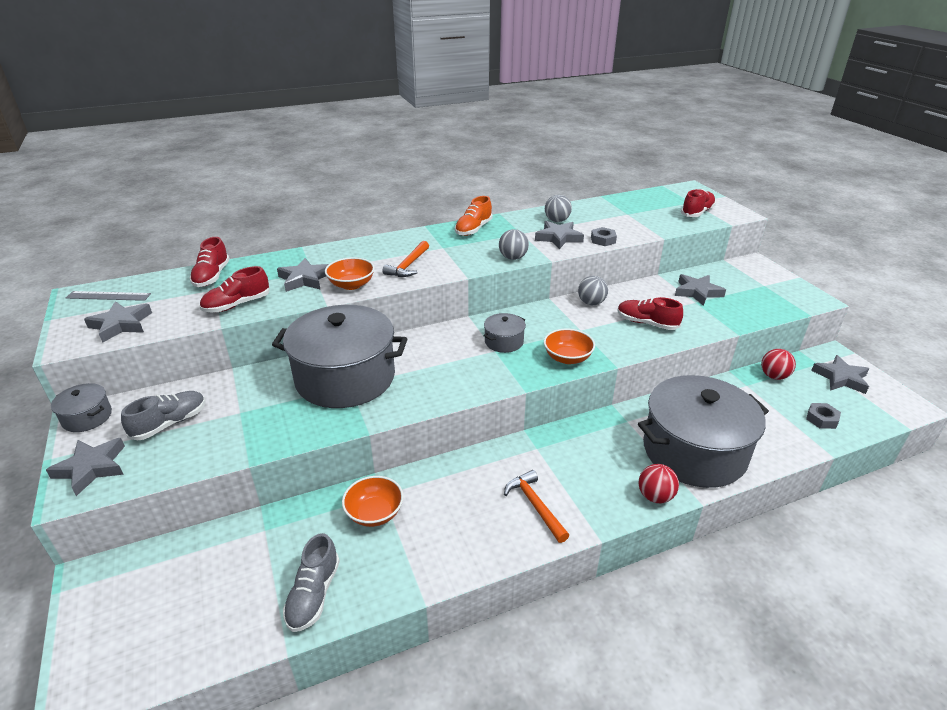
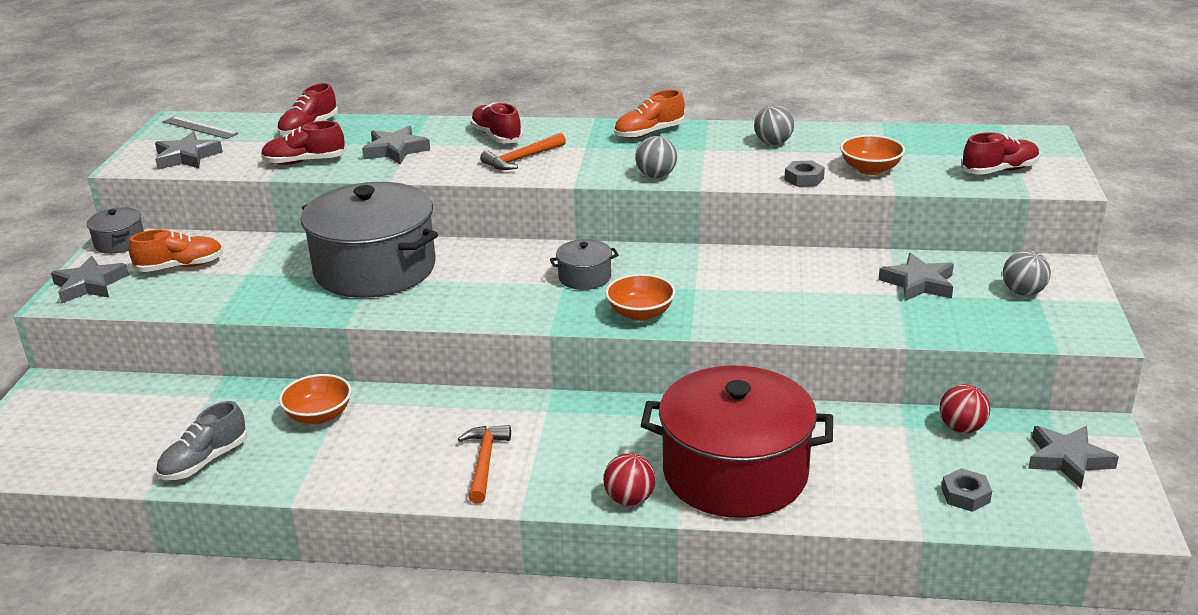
camera: 30 degrees right, 5 degrees down
(170, 423) = (180, 266): grey shoe -> orange shoe
(351, 285) = (437, 166): orange bowl -> orange bowl (870, 169)
(558, 238) = (746, 164): grey star -> none
(591, 303) = (748, 261): grey ball -> grey ball (1023, 292)
(646, 323) = (793, 302): red shoe -> red shoe (496, 136)
(694, 451) = (735, 473): grey pot -> red pot

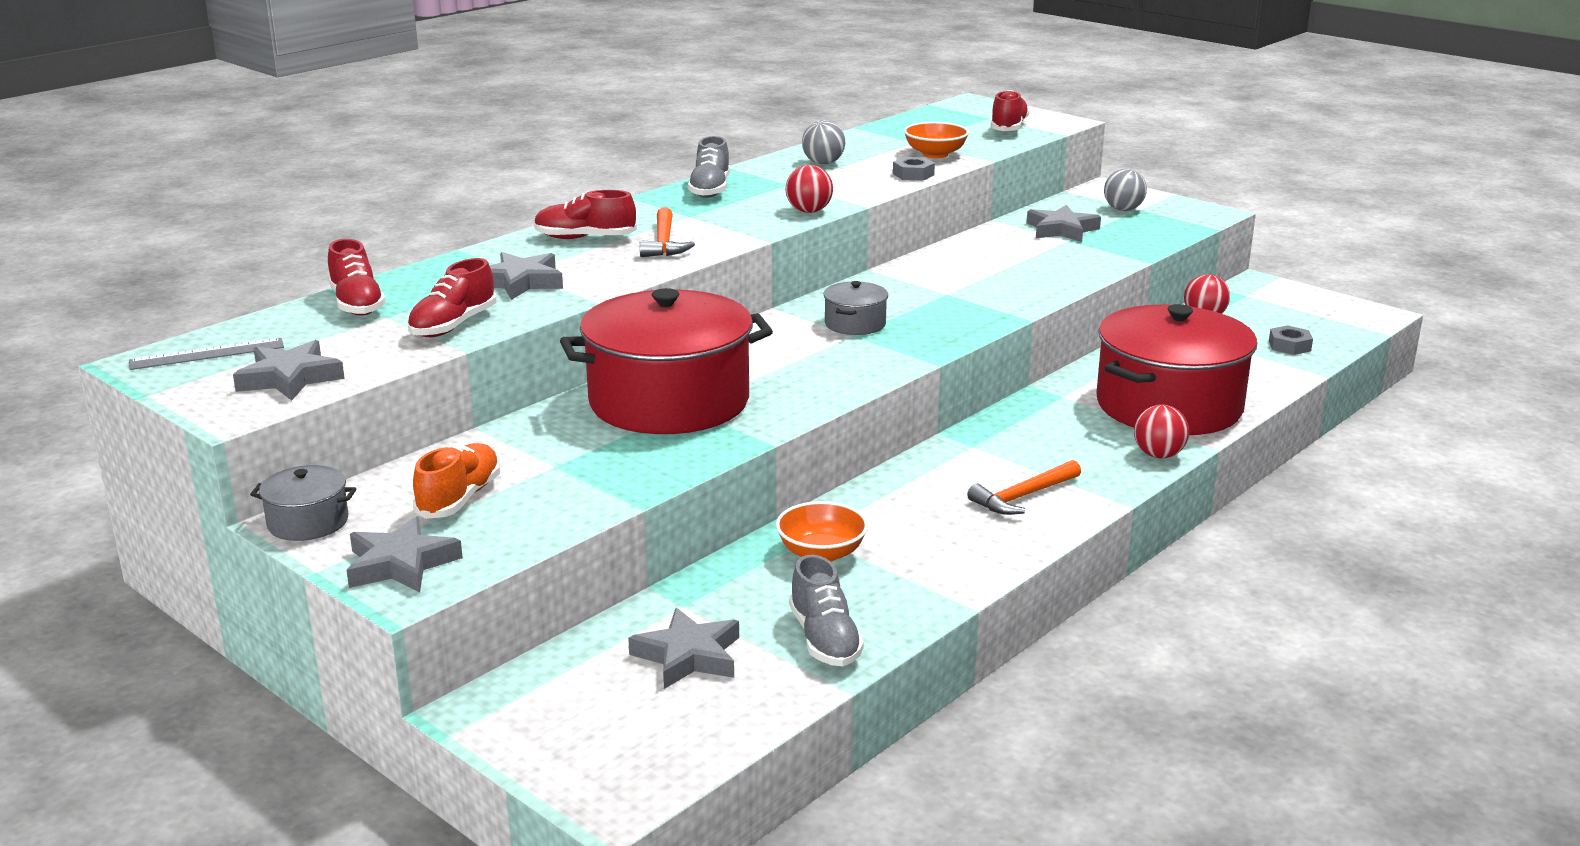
camera: 55 degrees left, 5 degrees down
(375, 269) = (669, 401): grey pot -> red pot
(484, 462) = (1023, 497): orange hammer -> orange hammer turned 75 degrees counterclockwise
(640, 313) = (959, 323): orange bowl -> none
(649, 133) = (710, 190): orange shoe -> grey shoe
(656, 176) = (809, 211): grey ball -> red ball
(1068, 460) = (1282, 304): grey star -> grey star (688, 656)

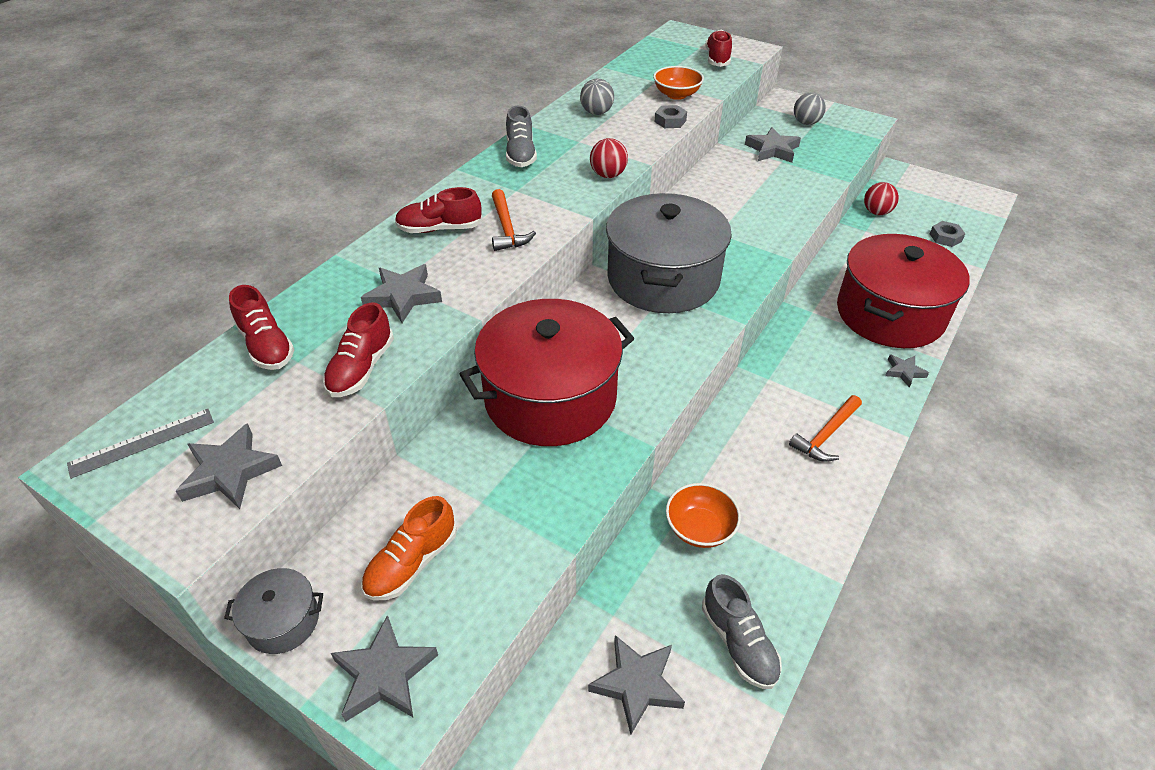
camera: 10 degrees left, 20 degrees up
(459, 498) = (412, 563): orange shoe -> orange shoe turned 150 degrees counterclockwise
(855, 324) = (663, 278): grey pot -> grey pot, size x2.35
(1158, 455) = (904, 372): red ball -> grey star

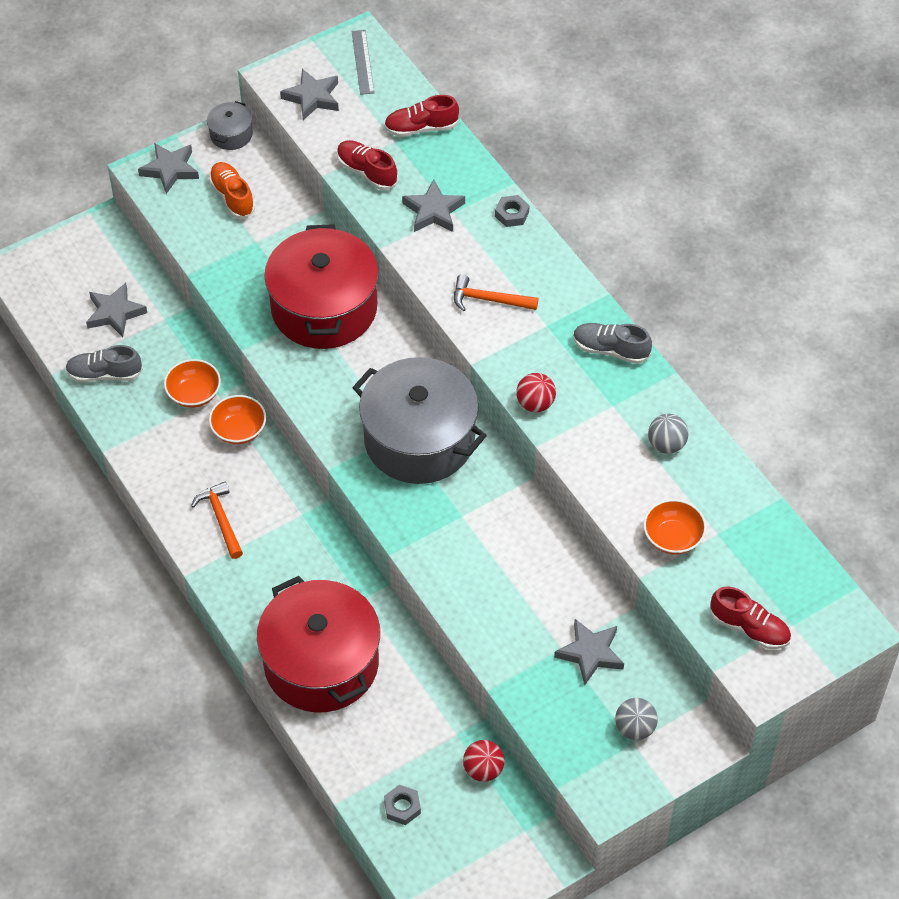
camera: 115 degrees right, 10 degrees up
(439, 229) = (513, 255): red shoe -> none
(670, 121) = (614, 502): grey nut -> grey nut (511, 214)
(715, 465) = (239, 430): none -> orange bowl
(904, 372) = (247, 622): grey star -> none

